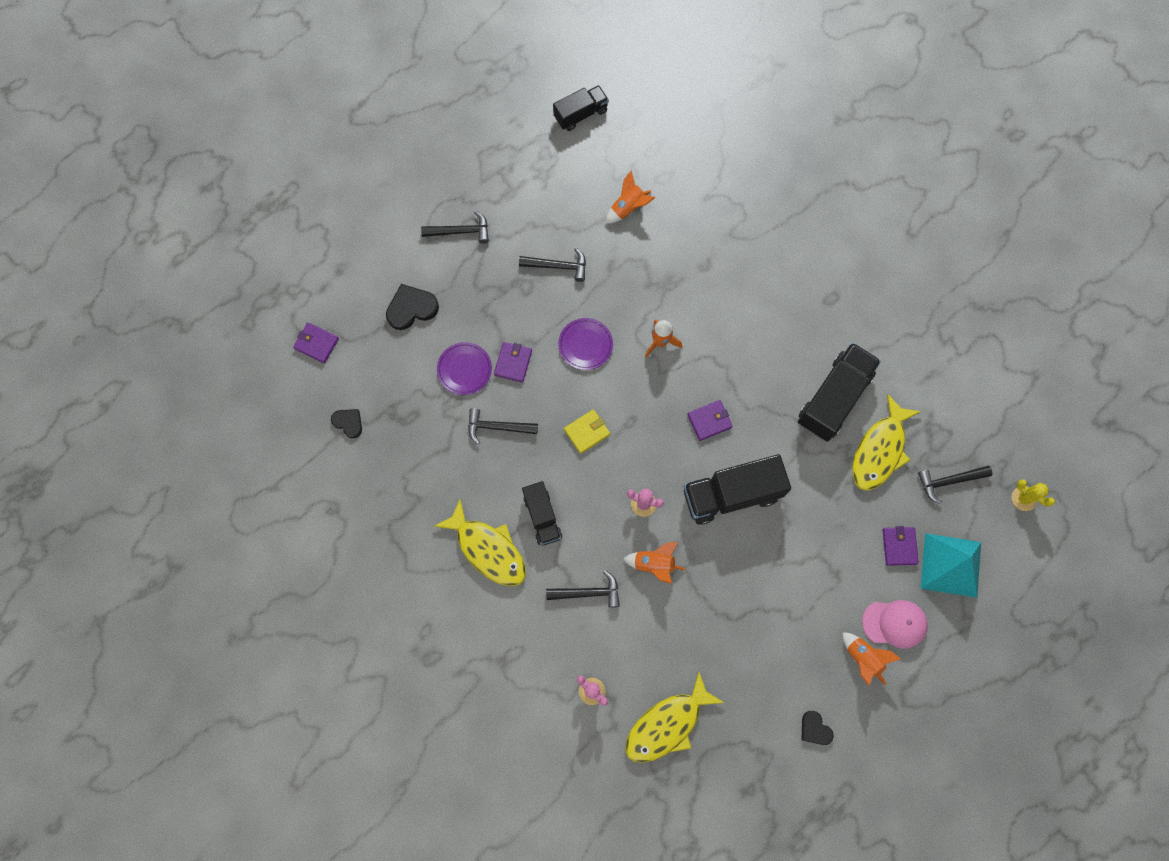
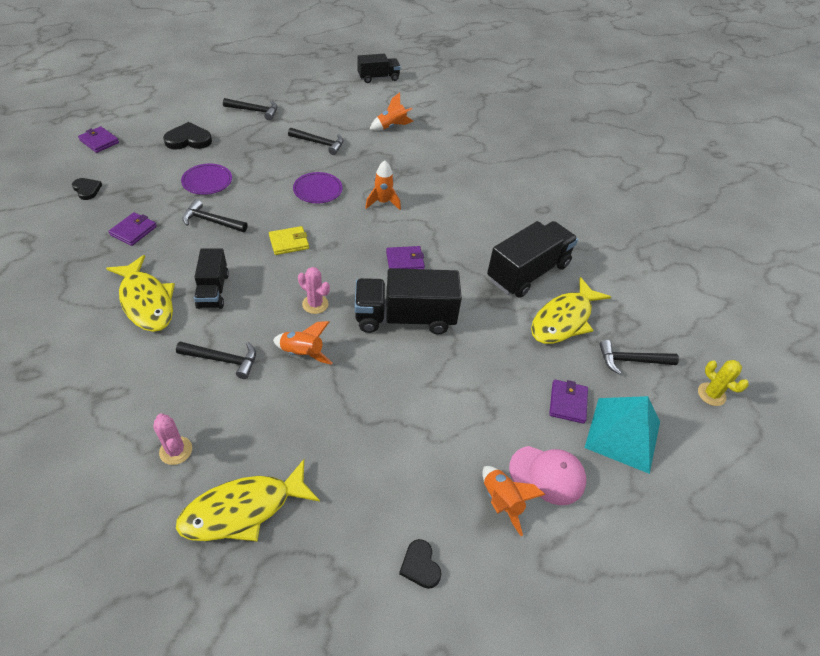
camera: 10 degrees right, 25 degrees down
(513, 363) = (250, 186): purple wallet -> purple wallet (133, 231)

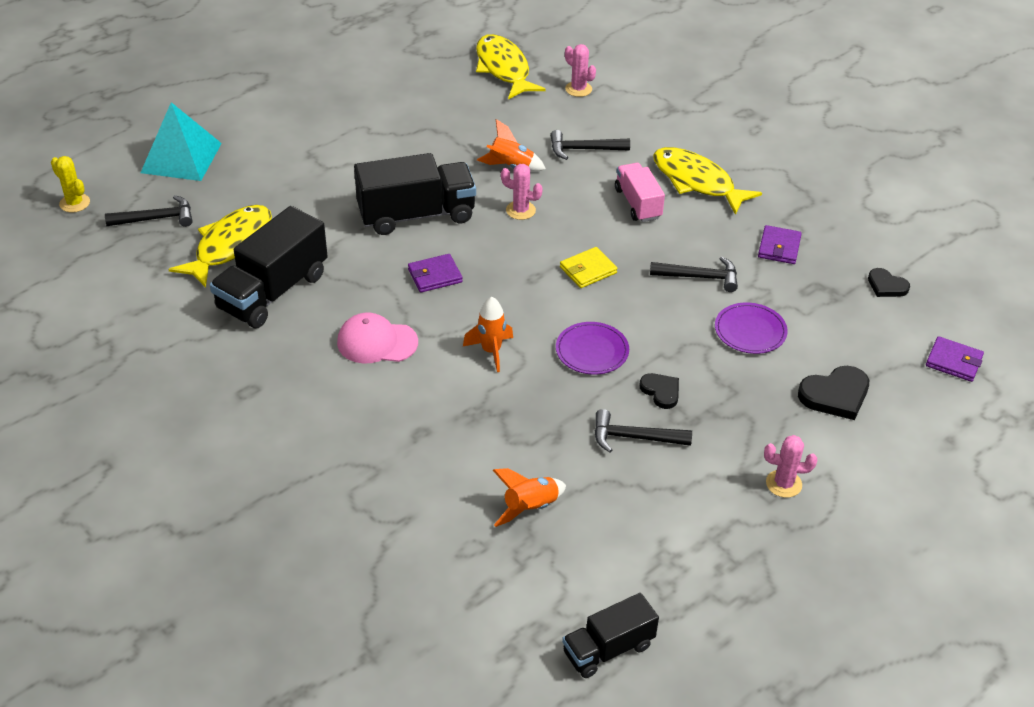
camera: 170 degrees right, 5 degrees down
(213, 290) = (637, 204): black truck -> pink truck
(243, 509) = (503, 69): yellow fish -> yellow fish turned 75 degrees counterclockwise
(254, 111) = (783, 484): black hammer -> pink cactus
(420, 565) = (359, 62): black heart -> black heart (661, 391)
(501, 501) = (298, 101): orange rocket -> none
(547, 475) = (258, 121): pink cap -> pink cap (377, 342)
(568, 403) = (233, 172): purple wallet -> none

